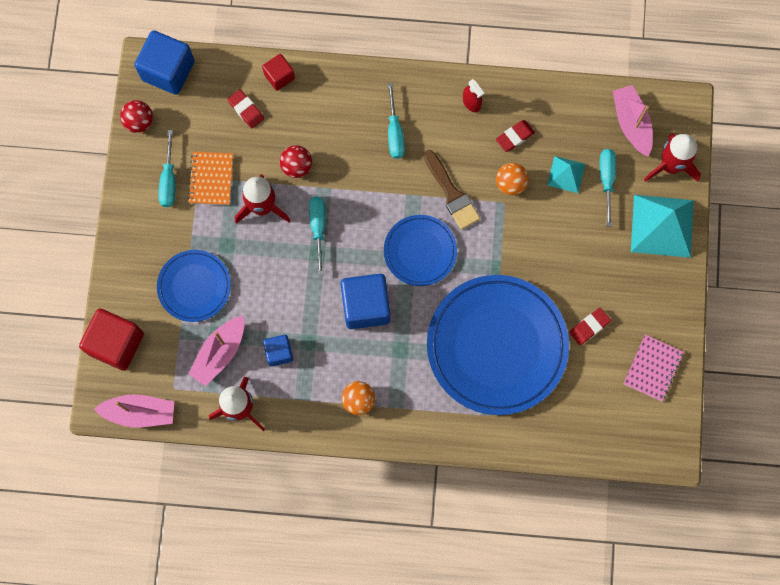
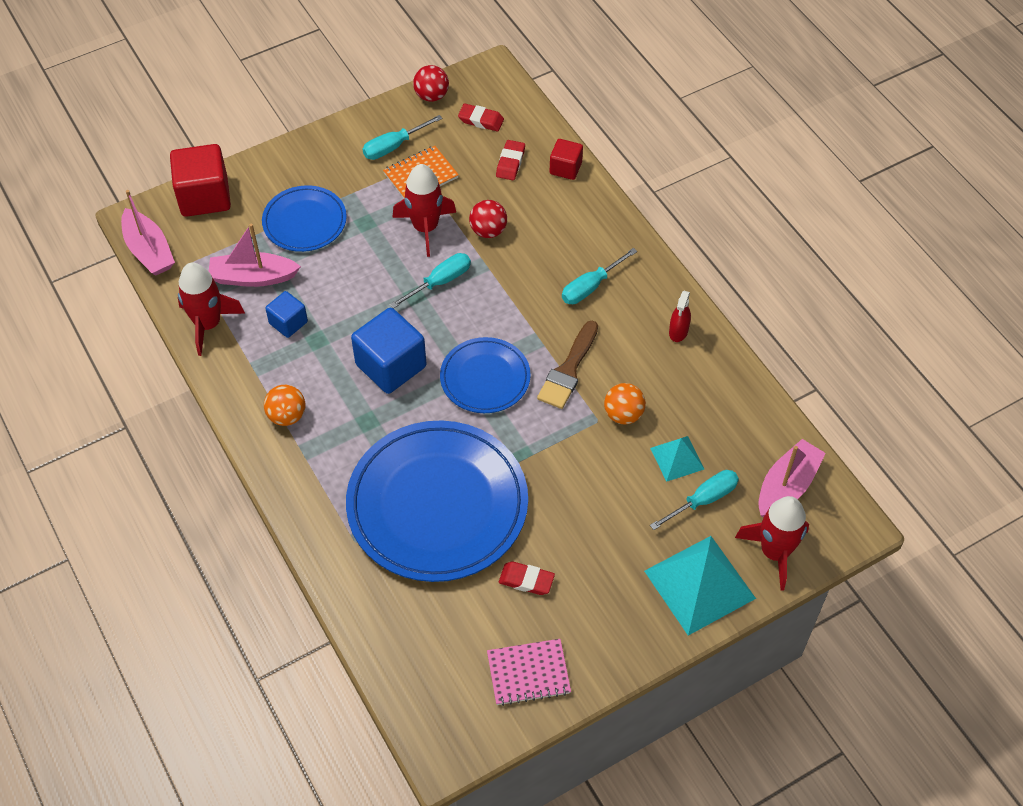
camera: 55 degrees right, 20 degrees down
(168, 71) = (498, 88): blue cube -> none
(514, 137) = (676, 389): red eraser -> red eraser (481, 120)

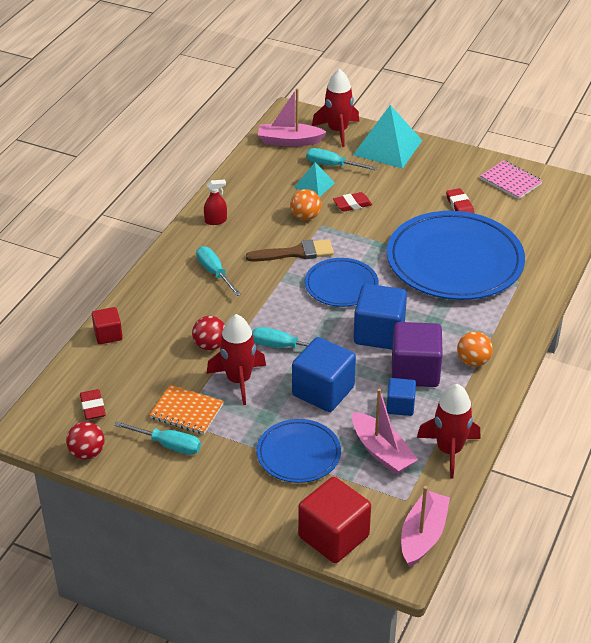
camera: 125 degrees left, 15 degrees down
(318, 361) = (415, 371): none -> purple cube
(357, 279) = (323, 391): none -> blue cube
(510, 163) = (128, 367): red eraser -> red eraser (352, 204)
(591, 286) = (214, 273): turquoise screwdriver -> turquoise screwdriver turned 135 degrees counterclockwise

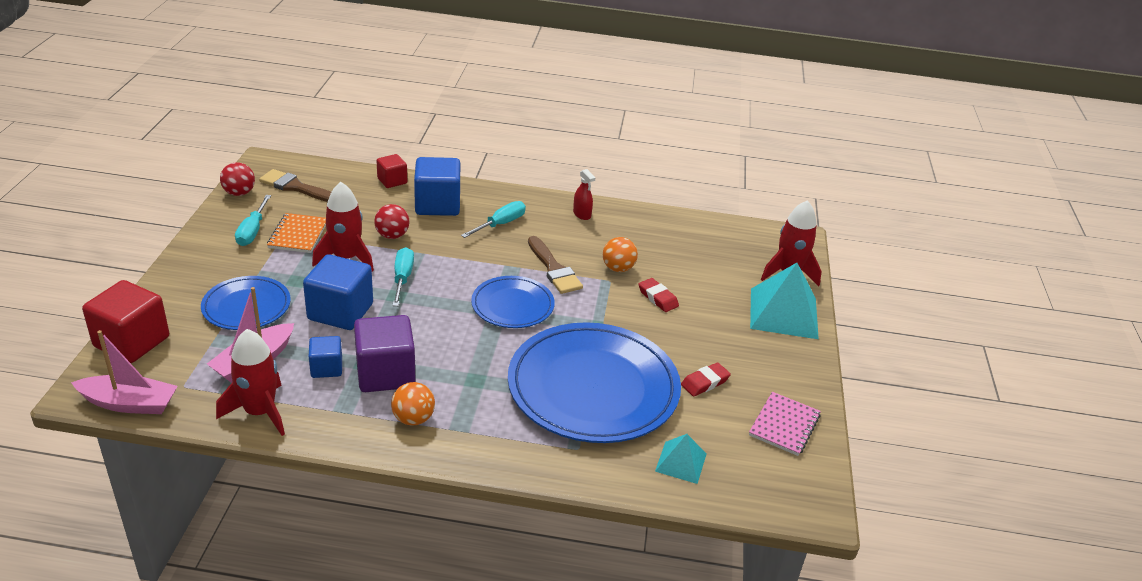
camera: 70 degrees right, 5 degrees down
(93, 407) = (296, 187): red eraser -> brown brush
(289, 141) = (744, 242): pink boat -> none
(314, 185) = (677, 268): turquoise pyramid -> turquoise pyramid (680, 462)
(332, 165) = (721, 276): turquoise screwdriver -> none
(379, 333) = (441, 340): blue cube -> blue cube (437, 205)

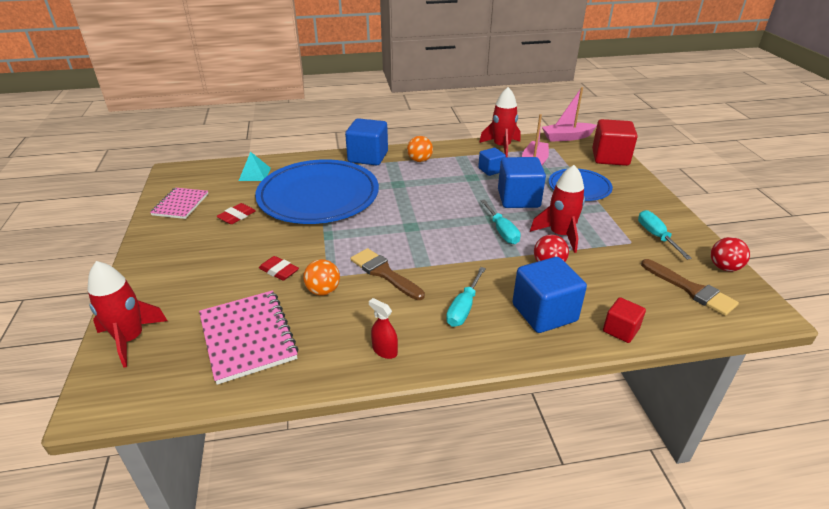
camera: 165 degrees right, 0 degrees up
(296, 187) = (691, 290): brown brush -> brown brush turned 45 degrees clockwise
(298, 235) = (620, 243): orange notebook -> none
(385, 373) = (454, 175): purple cube -> none
(490, 451) = (368, 157): none -> blue cube
(512, 305) = (402, 233): blue plate -> none
(689, 249) = (248, 337): none -> pink notebook
(783, 313) = (153, 288): turquoise pyramid -> none

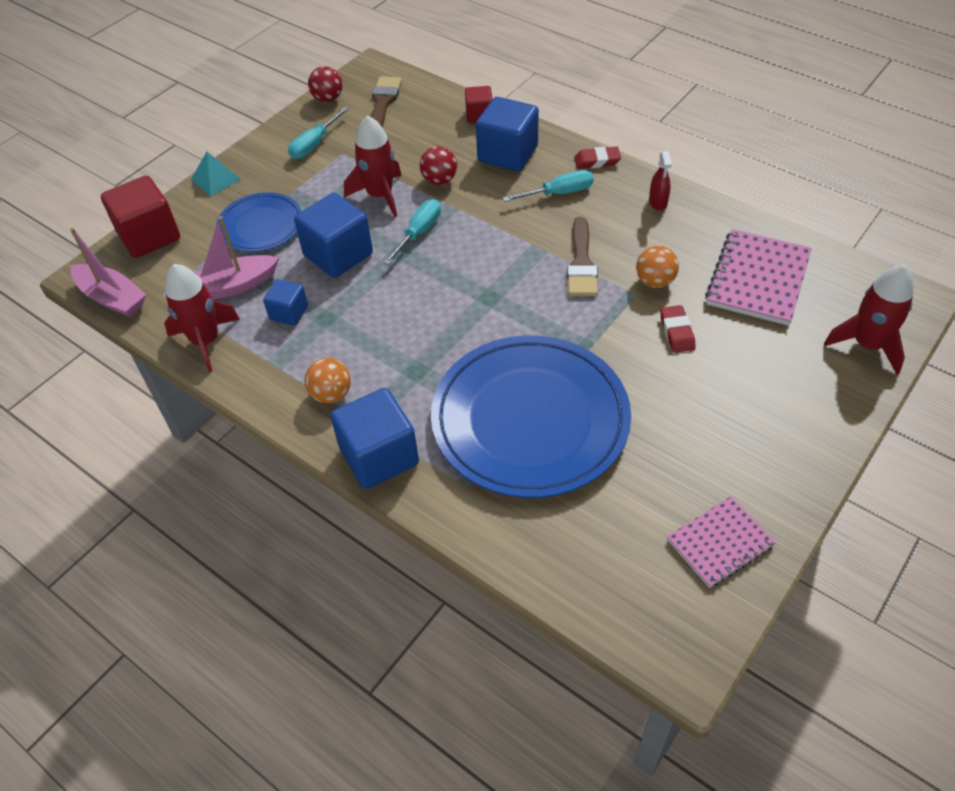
camera: 130 degrees left, 15 degrees up
(237, 216) = (660, 455): red eraser -> red eraser (597, 161)
(255, 174) = (566, 542): turquoise pyramid -> turquoise pyramid (216, 179)

